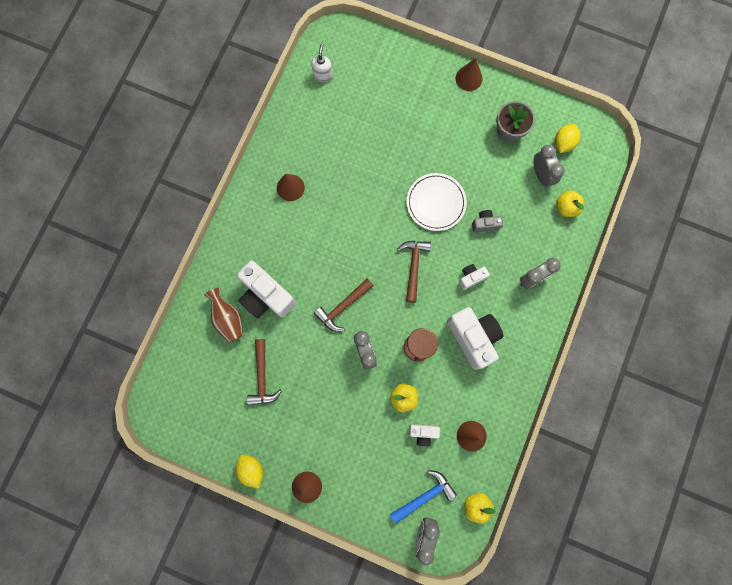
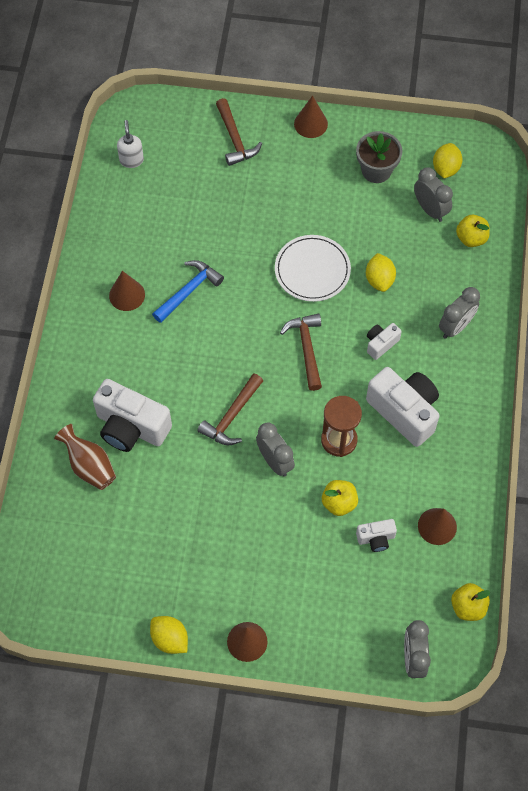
camera: 15 degrees left, 15 degrees down
(262, 377) = (152, 524): brown hammer -> brown hammer (235, 139)
(424, 496) = (400, 613): blue hammer -> blue hammer (189, 291)
(485, 224) = (379, 280): grey camera -> yellow lemon

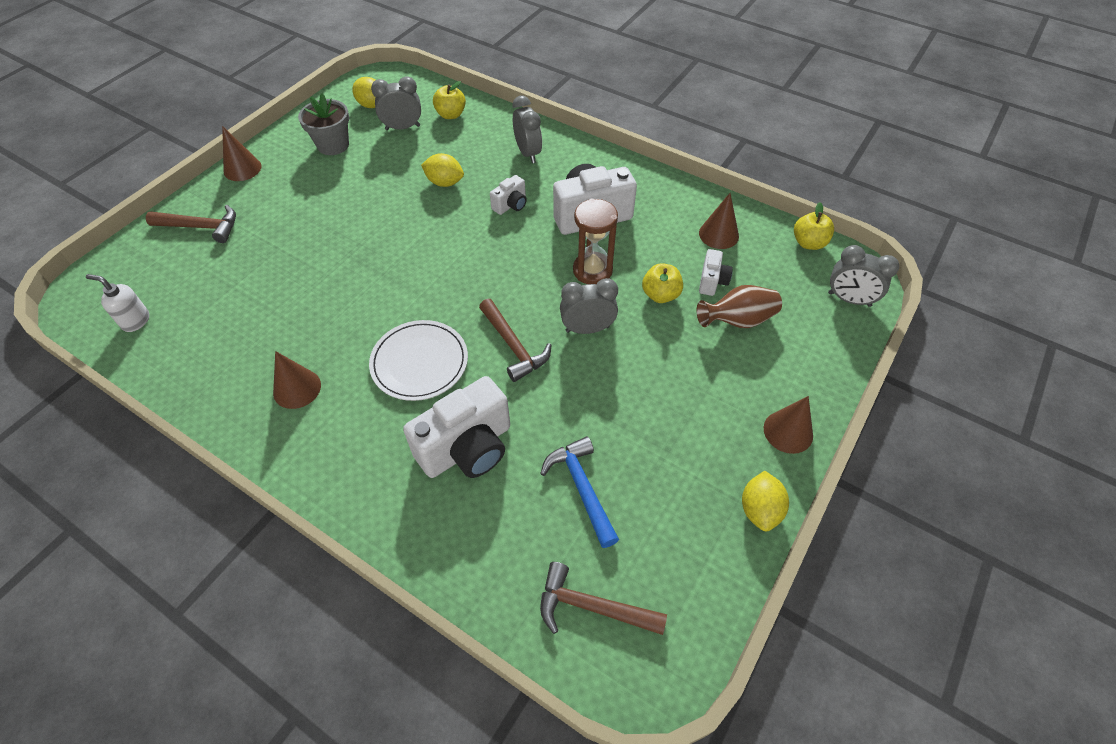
camera: 65 degrees left, 10 degrees down
(89, 466) = (491, 514): brown vase -> brown vase (737, 320)
(170, 639) = (759, 509): yellow lemon -> yellow lemon turned 60 degrees counterclockwise
(189, 291) = (339, 329): blue hammer -> blue hammer (582, 488)
(307, 349) = (478, 258): brown hammer -> brown hammer (592, 606)
(312, 270) = (397, 223): white plate -> white plate (419, 362)
(381, 344) = (511, 205): white camera -> white camera turned 120 degrees counterclockwise

